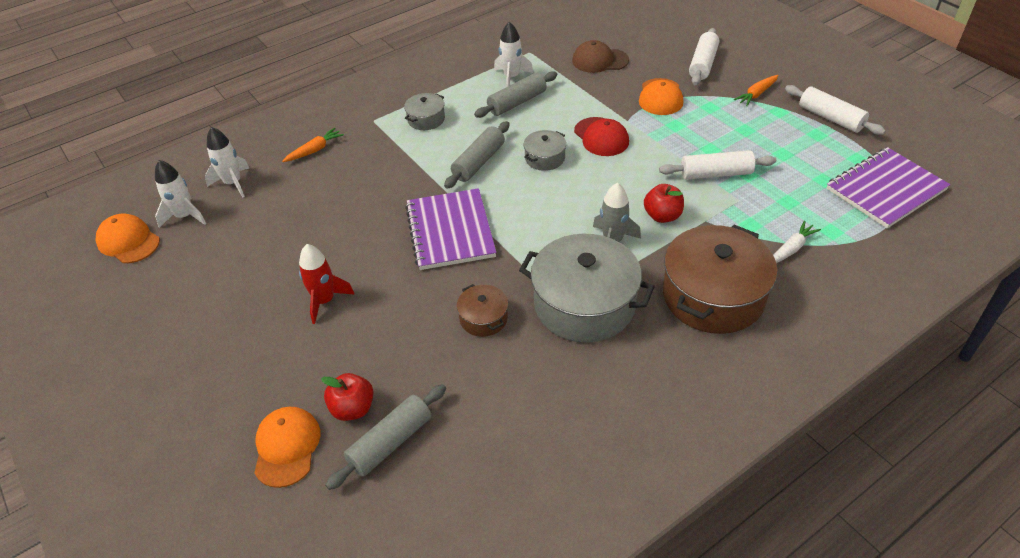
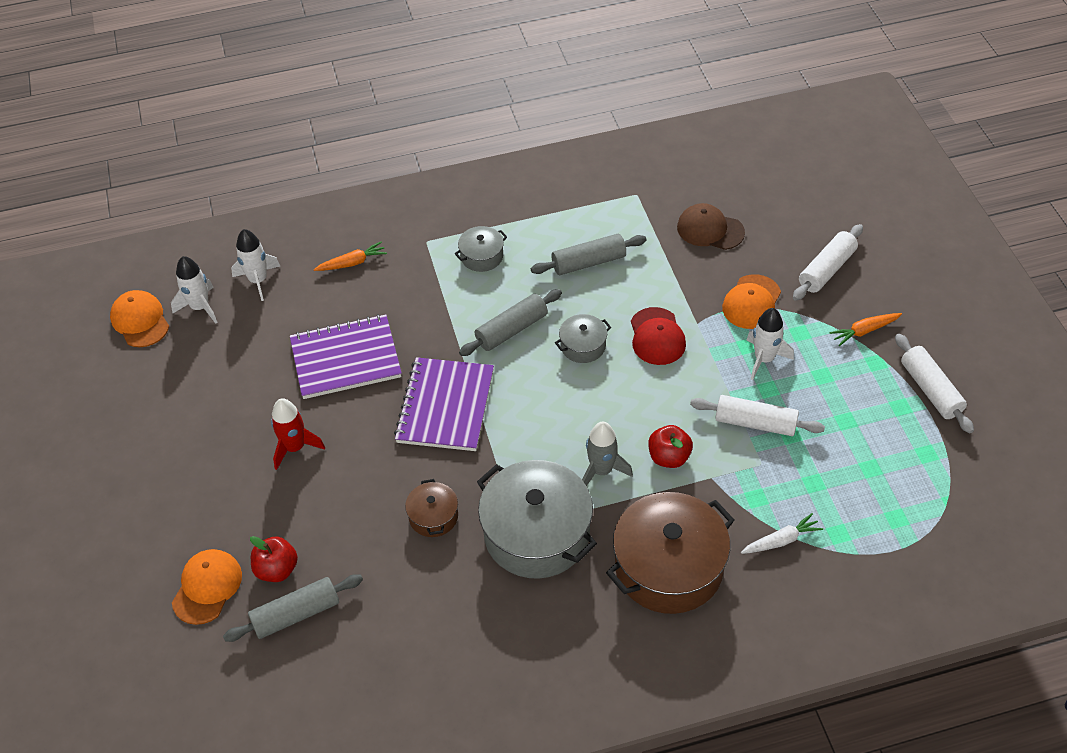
camera: 20 degrees right, 5 degrees up
(511, 77) = (599, 225): white rocket -> white rocket (764, 359)
(885, 189) = (932, 502): purple notebook -> purple notebook (346, 359)

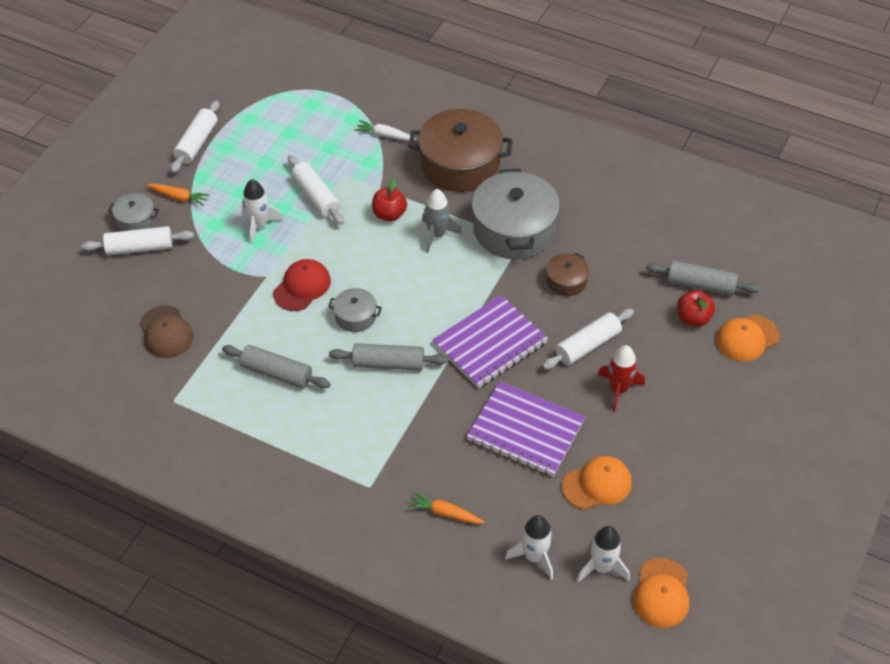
camera: 140 degrees left, 0 degrees up
(357, 467) = (587, 345): none -> white rolling pin
(482, 256) = (343, 439): grey pot -> grey pot (136, 220)
(751, 302) = (215, 263): orange cap -> orange cap (597, 484)

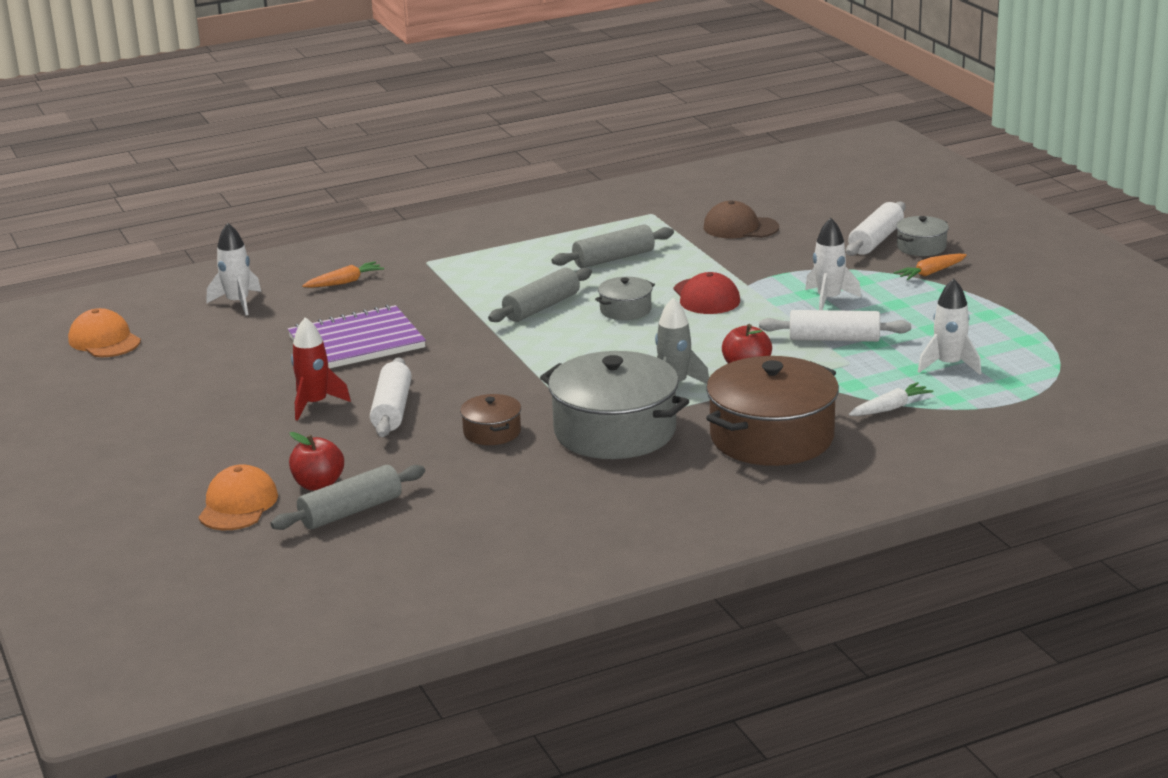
camera: 130 degrees right, 25 degrees down
(196, 143) = (1015, 301): white rolling pin -> none
(490, 343) = (482, 361): purple notebook -> none
(597, 484) = (244, 353): orange cap -> none
(602, 567) = (174, 325): white rocket -> white rocket (949, 365)

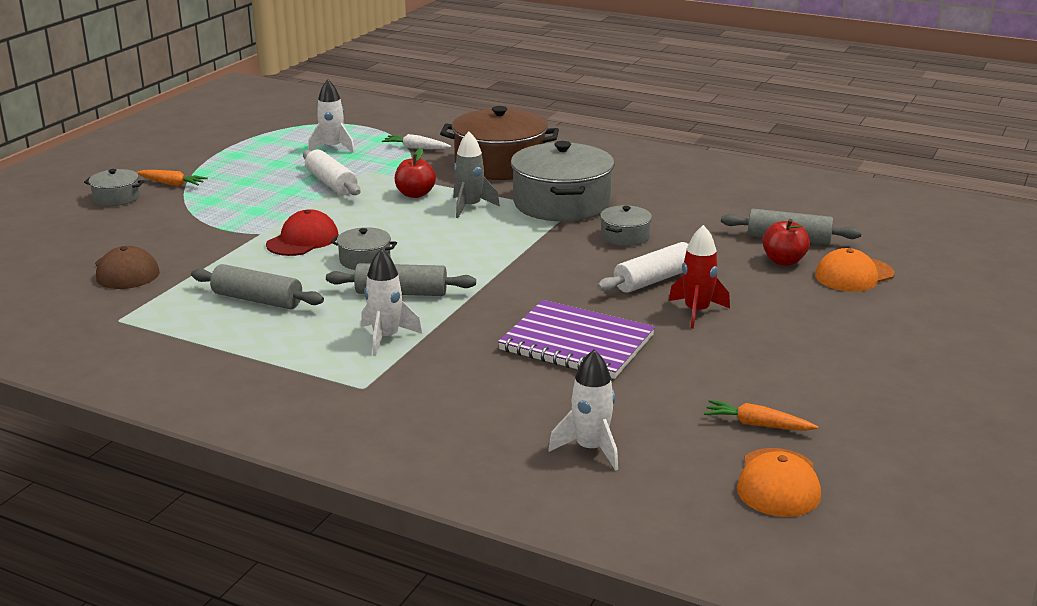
camera: 130 degrees left, 0 degrees up
(344, 282) = (465, 410): orange carrot -> orange carrot (757, 425)
(492, 432) = (625, 236): brown pot -> grey pot
(829, 299) = (260, 201): white rocket -> white rocket (386, 338)
(876, 240) = (114, 215): white rolling pin -> none

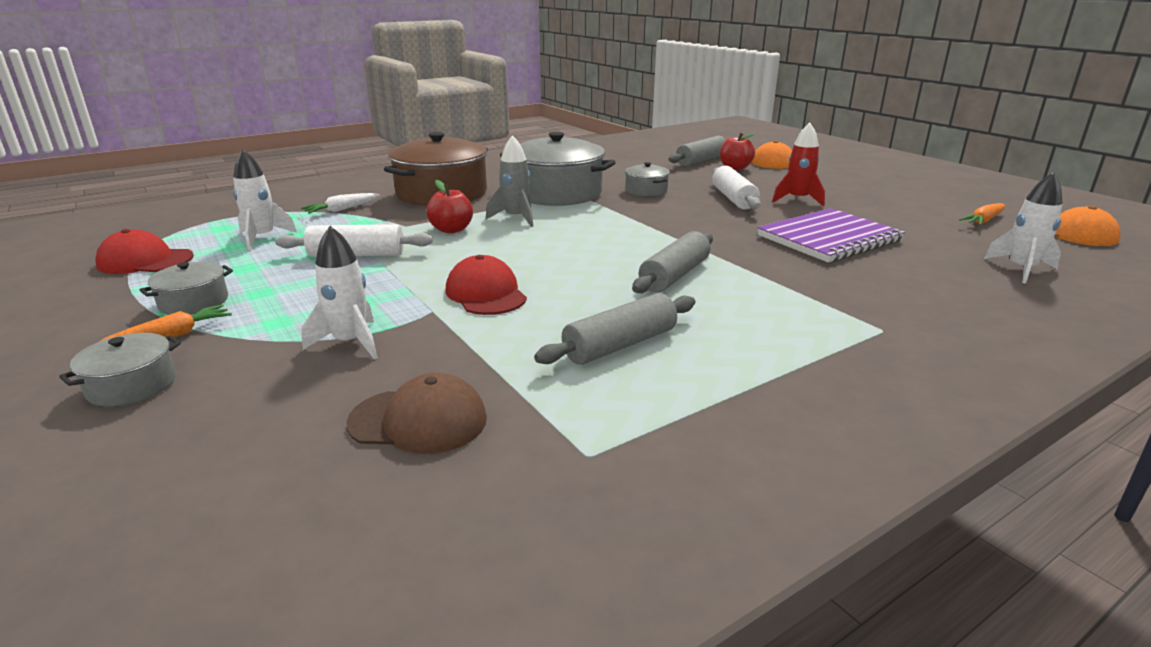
camera: 60 degrees left, 0 degrees up
(262, 136) = (145, 261): none -> red cap
(365, 260) = (578, 276): grey pot -> grey pot (194, 302)
(386, 338) = (773, 300): white rocket -> white rocket (350, 342)

